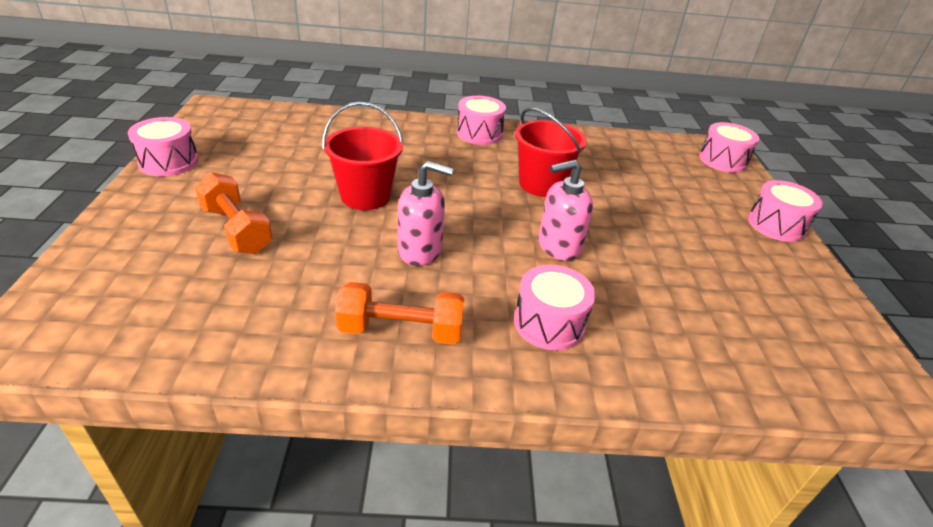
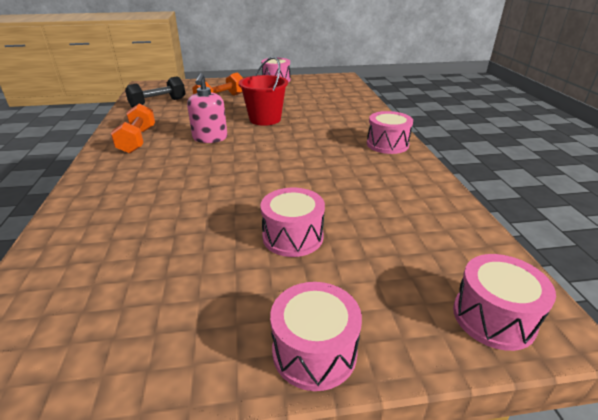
camera: 85 degrees right, 5 degrees down
(196, 312) = (158, 103): none -> black dumbbell
(541, 184) = (317, 173): red bucket -> none
(549, 323) = (134, 180): pink drum -> pink drum (293, 237)
(558, 246) = (224, 182): pink soap dispenser -> none

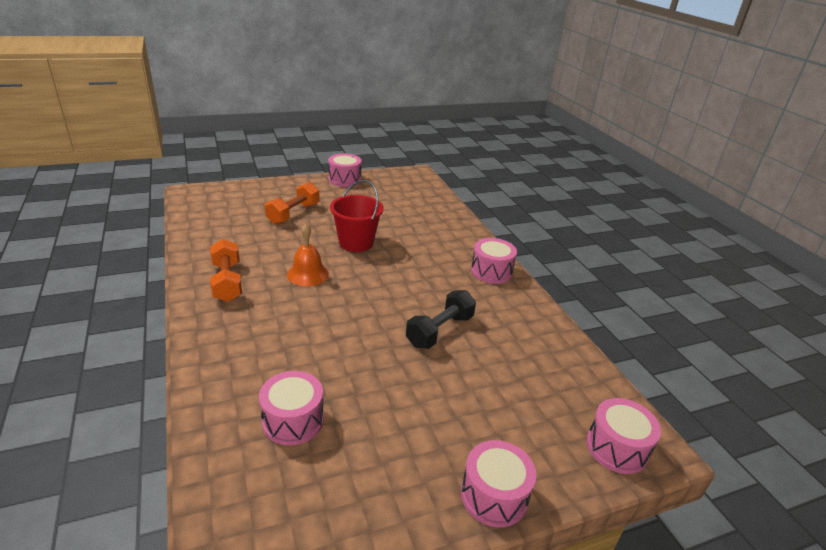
camera: 15 degrees left, 0 degrees up
(158, 103) = (221, 222): black dumbbell -> black dumbbell (440, 331)
(210, 138) = (308, 274): pink soap dispenser -> orange bell
(293, 237) = (439, 390): pink drum -> pink drum (293, 420)

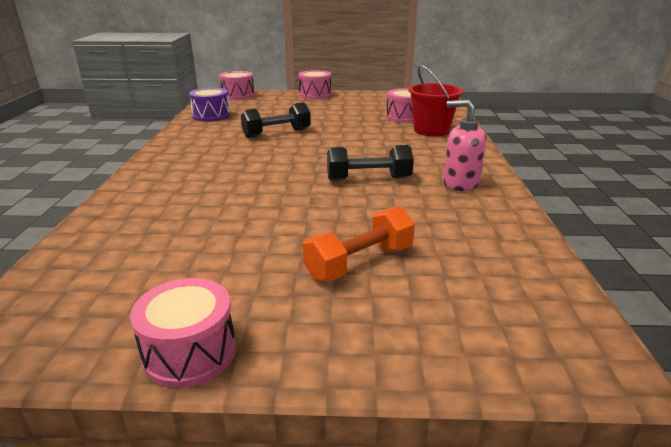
camera: 155 degrees left, 5 degrees down
(227, 282) = (460, 183): orange dumbbell -> pink soap dispenser
(308, 274) = (368, 179): orange bell -> black dumbbell
(356, 243) = (288, 203): red bucket -> red bucket (431, 130)
(491, 271) = (170, 158): pink drum -> none
(559, 358) = (211, 116): none -> purple drum

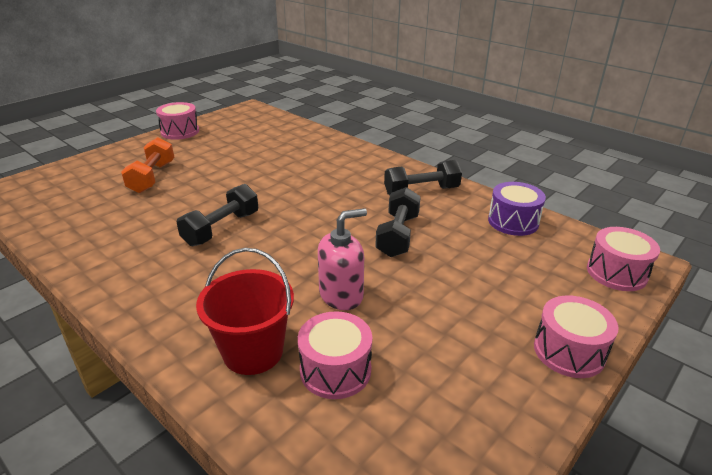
camera: 130 degrees right, 5 degrees up
(199, 142) = (421, 191): none -> black dumbbell
(460, 183) = (135, 266): pink soap dispenser -> pink soap dispenser (341, 295)

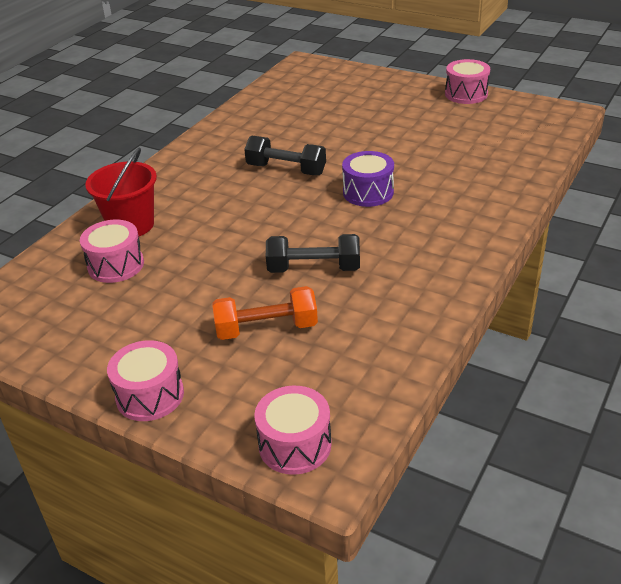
camera: 80 degrees right, 5 degrees up
(152, 177) = (359, 112): orange dumbbell -> orange dumbbell (266, 328)
(341, 295) = (205, 251): pink soap dispenser -> none
(421, 191) = (421, 273): black dumbbell -> none
(513, 221) = (381, 353): purple drum -> purple drum (368, 192)

